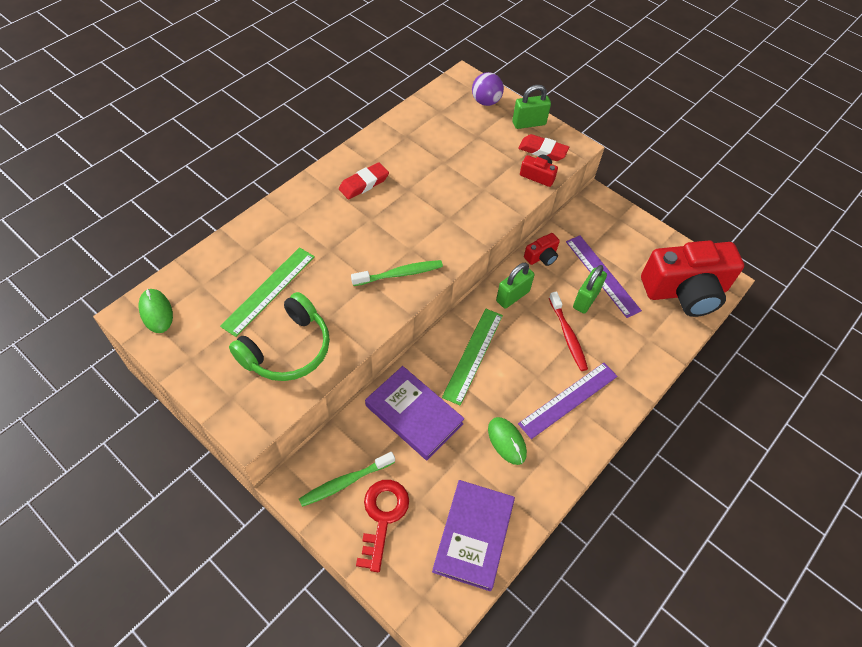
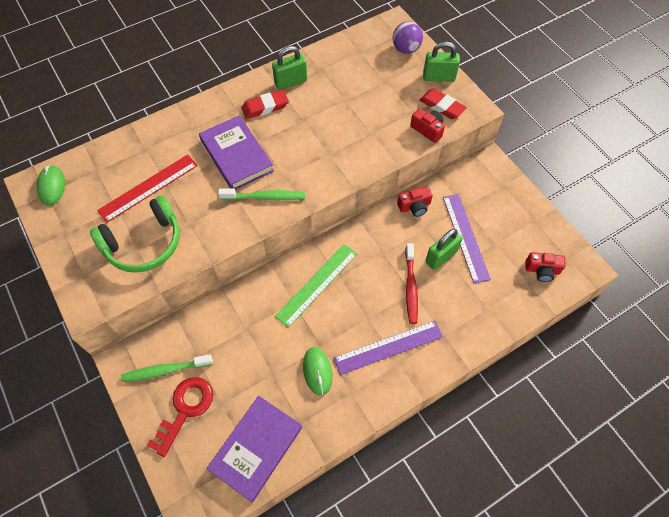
camera: 20 degrees right, 5 degrees up
(269, 290) = (148, 187): green ruler -> red ruler
(414, 414) = (245, 326): purple book -> purple book (237, 155)
(512, 296) = (373, 238): green padlock -> green padlock (290, 82)
(685, 291) = (542, 270): red camera -> red camera, size x0.41

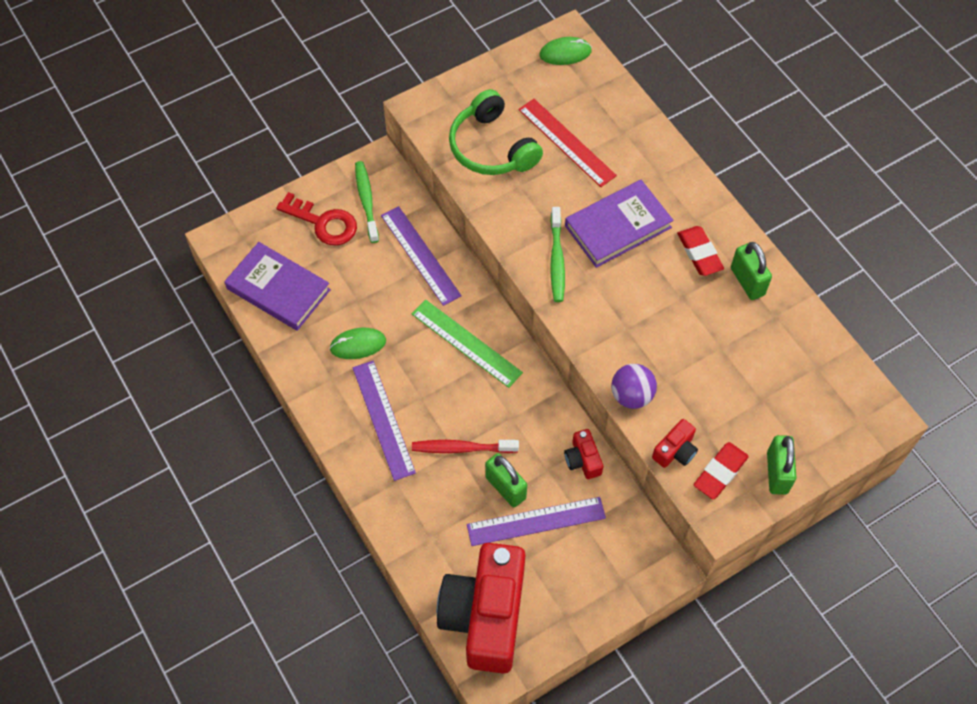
camera: 90 degrees right, 0 degrees up
(229, 321) = (420, 255): none -> purple ruler
(406, 49) = (830, 431): purple ball -> purple ball (631, 395)
(542, 270) = (485, 615): red camera -> red camera, size x2.43

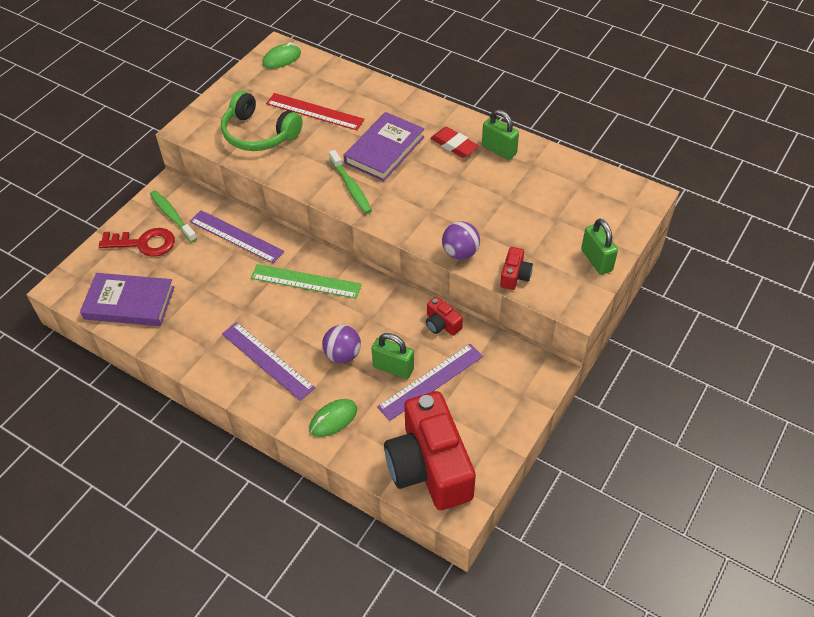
camera: 25 degrees left, 10 degrees down
(358, 345) = (218, 316): green mouse -> green mouse (333, 419)
(462, 448) = (343, 355): red toothbrush -> purple ball
(720, 472) = (556, 276): red eraser -> none

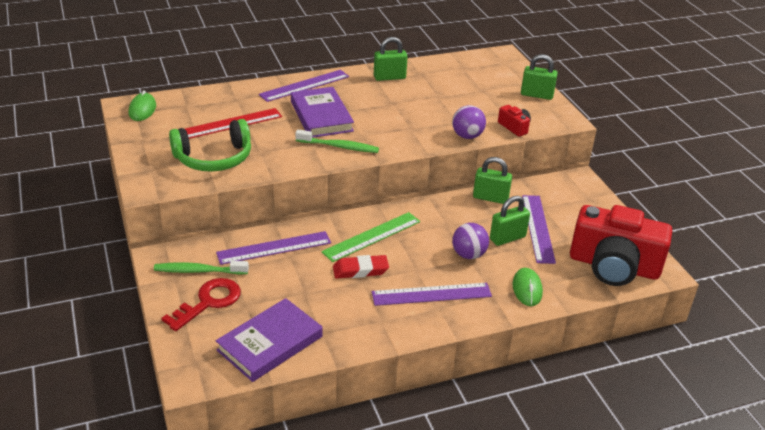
camera: 55 degrees left, 15 degrees down
(420, 112) = (304, 85): none -> purple ruler
(442, 324) = (490, 198): red camera -> green padlock
(454, 145) = (359, 90): red eraser -> red eraser (360, 270)

